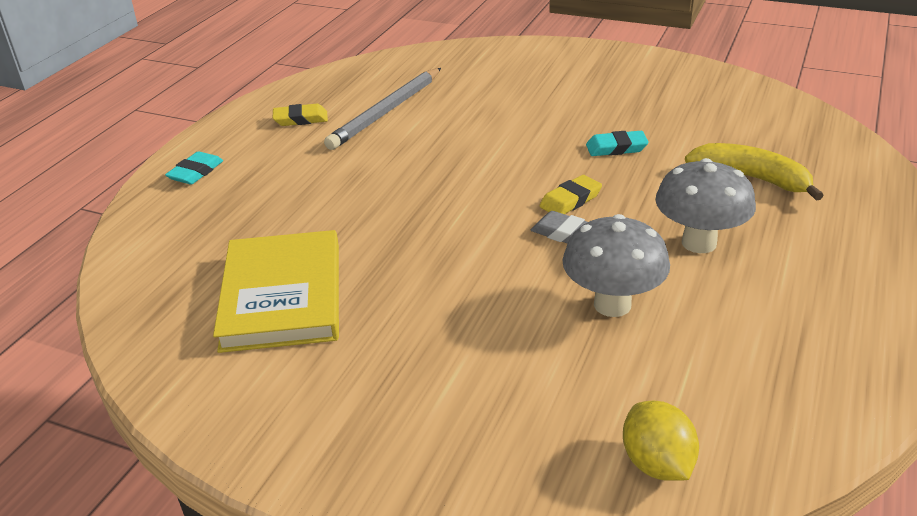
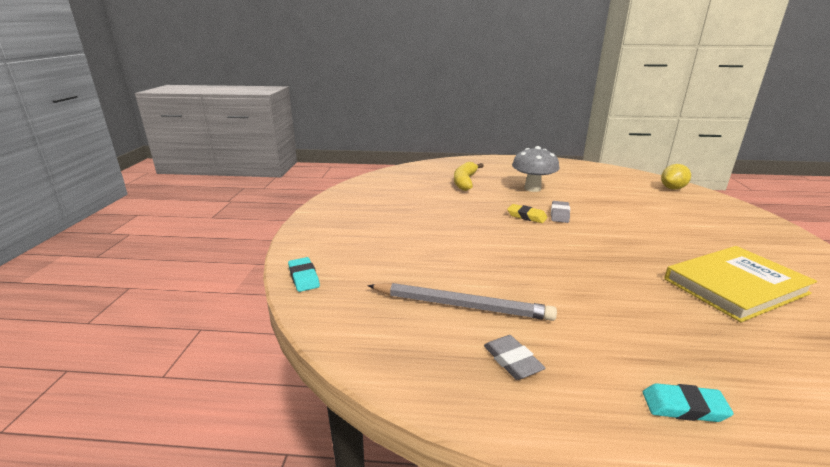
camera: 110 degrees left, 10 degrees down
(301, 119) = (512, 361): yellow eraser -> grey eraser
(612, 304) = (600, 200): grey mushroom -> none
(616, 148) = (457, 210): turquoise eraser -> turquoise eraser (304, 277)

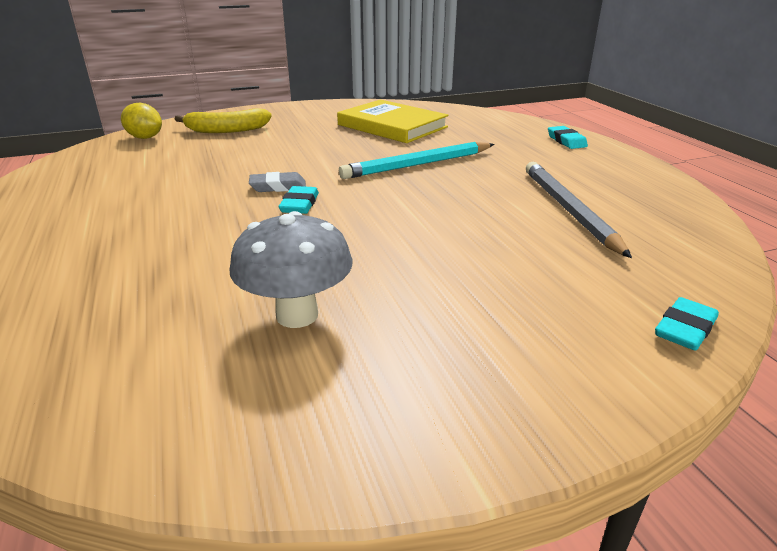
camera: 115 degrees left, 5 degrees up
(465, 181) = (137, 278): yellow banana -> yellow banana (226, 130)
(512, 361) = (607, 182): grey eraser -> none
(526, 216) = (300, 204): yellow eraser -> turquoise eraser
(532, 188) = (168, 212): grey mushroom -> grey mushroom (297, 315)
(594, 269) = (418, 165): none -> turquoise pencil

